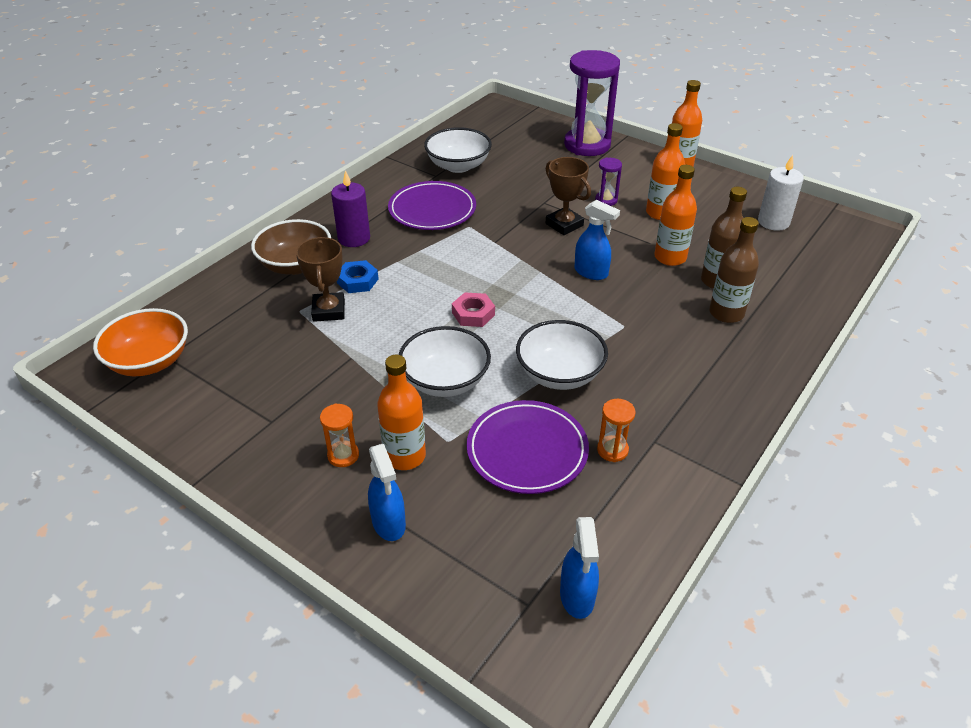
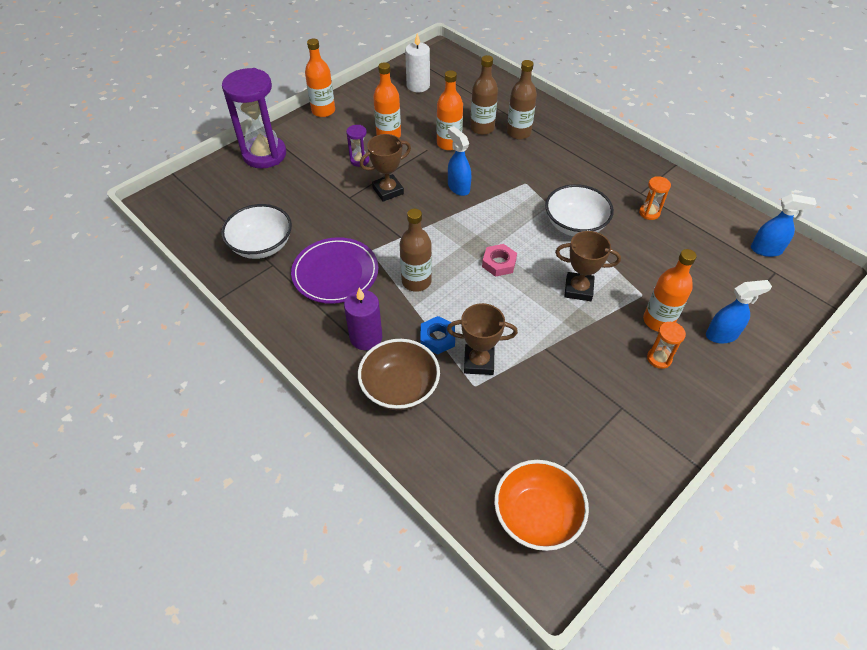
camera: 80 degrees left, 10 degrees up
(432, 259) = (416, 281): none -> brown bottle
(445, 381) = (578, 289): white bowl -> brown trophy
(527, 450) = (651, 254): purple plate -> none
(591, 272) = (458, 187): blue spray bottle -> blue spray bottle turned 75 degrees counterclockwise

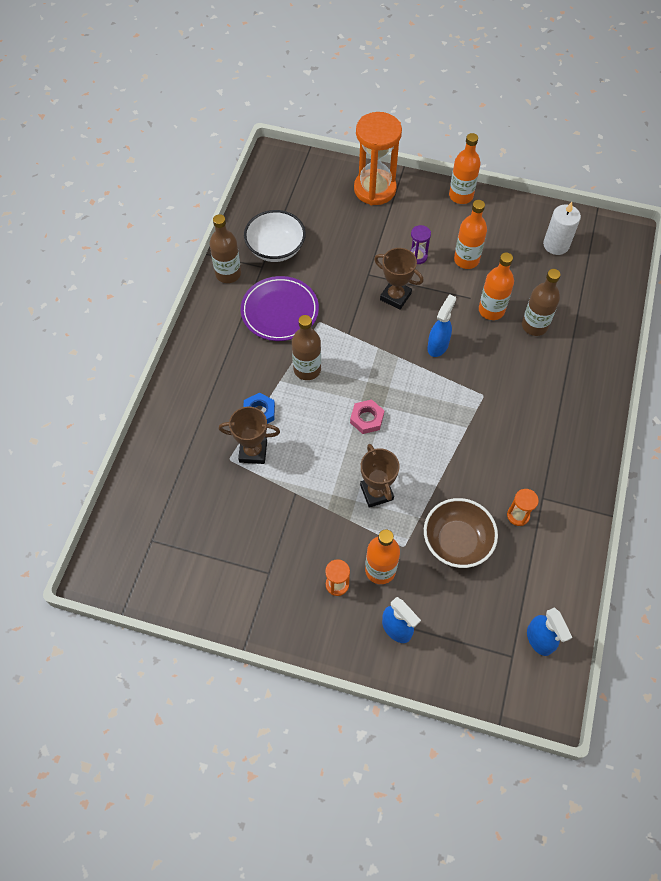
camera: 60 degrees right, 10 degrees up
(264, 154) = (375, 189): purple hourglass -> orange hourglass
(366, 337) = (231, 365): purple candle -> none
(400, 388) = (198, 411): brown bowl -> brown bowl (457, 541)
(479, 362) = (253, 451): brown trophy -> brown trophy turned 60 degrees counterclockwise
(518, 133) = (551, 358): brown bottle -> brown bottle (228, 274)
(537, 515) = (141, 549): orange bowl -> none
(575, 225) = (455, 458): white bowl -> none

